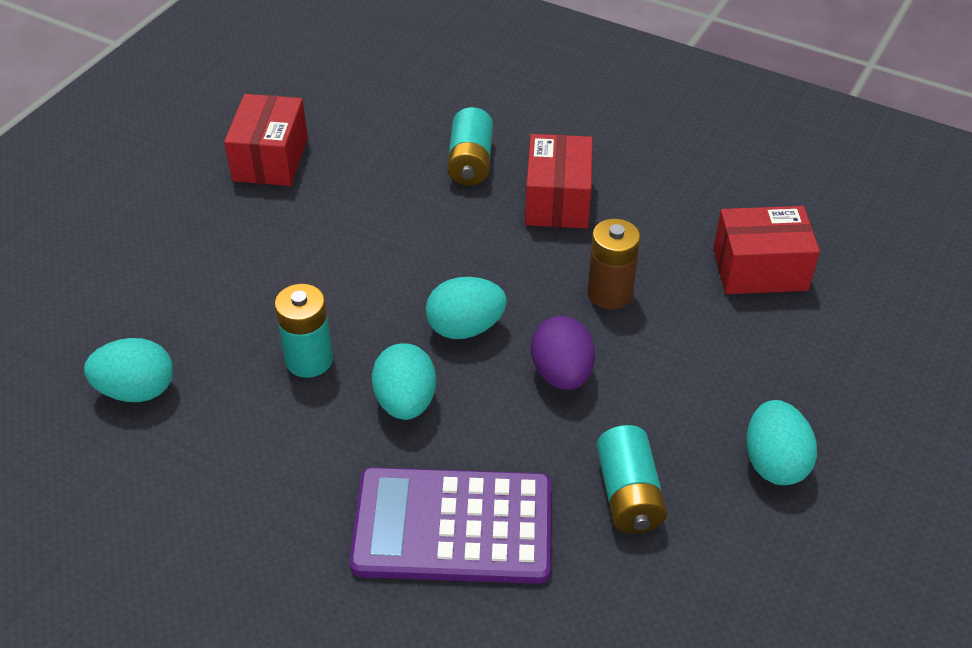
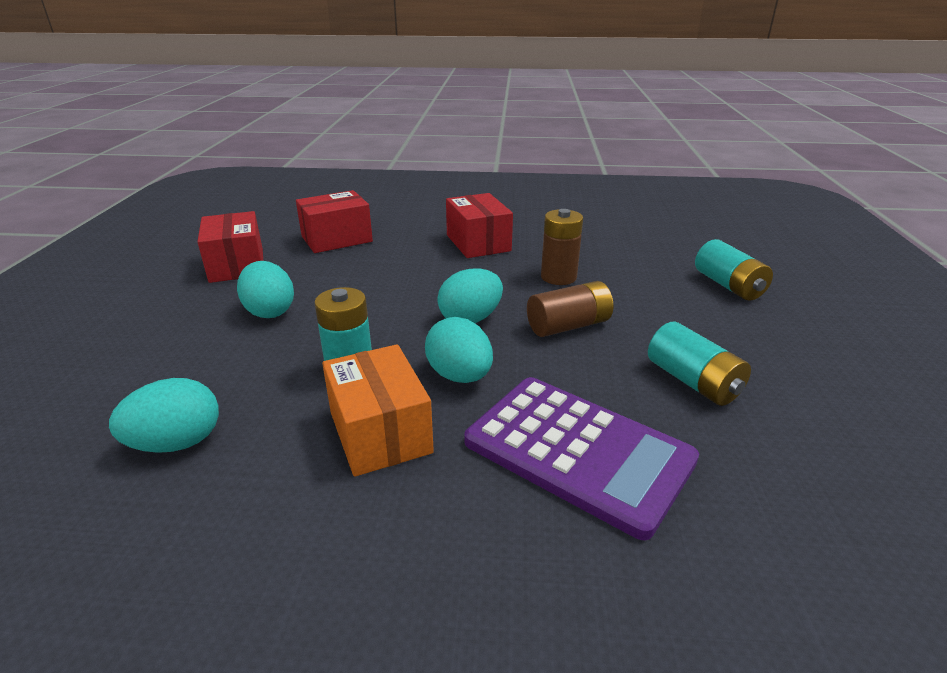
camera: 25 degrees left, 15 degrees down
(299, 441) = (380, 432): none -> orange box
(453, 527) = (578, 451): purple calculator -> purple calculator turned 120 degrees counterclockwise
(470, 162) = (400, 238): turquoise battery -> turquoise battery (728, 285)
(562, 374) = (568, 326): purple egg -> brown battery
(760, 269) = (640, 246): red box -> red box (337, 239)
(774, 462) = (765, 333): turquoise egg -> turquoise egg (270, 311)

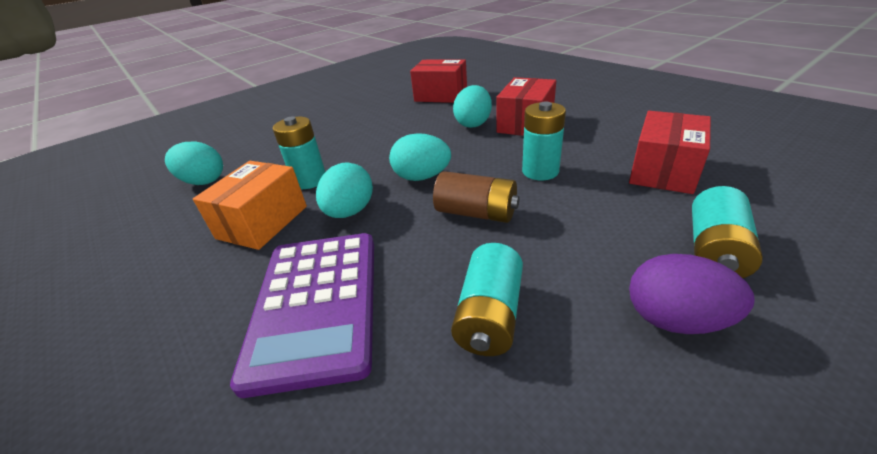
camera: 50 degrees right, 5 degrees up
(237, 265) = (368, 98): red box -> red box (663, 171)
(270, 311) = (338, 129): turquoise egg -> turquoise egg (473, 124)
(558, 277) = (540, 171): brown battery -> turquoise battery
(768, 330) = (675, 319): none -> purple egg

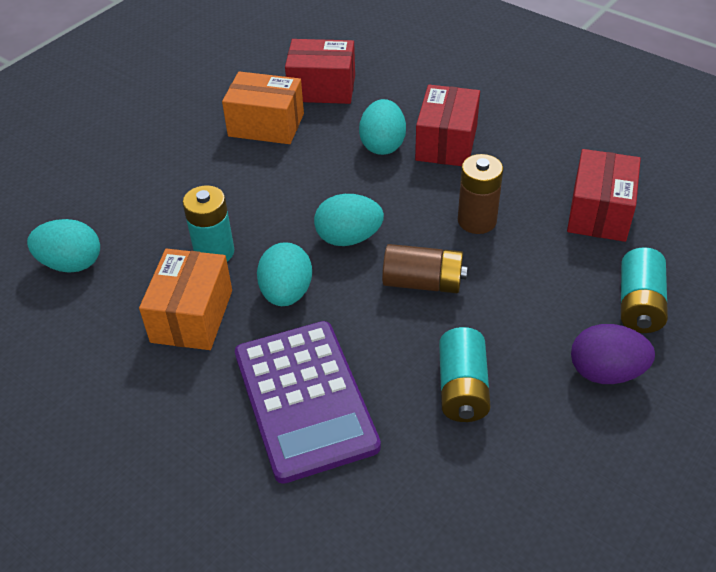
camera: 15 degrees left, 10 degrees up
(392, 112) = (266, 125): none -> orange box
(540, 171) = (477, 221): turquoise battery -> brown battery

